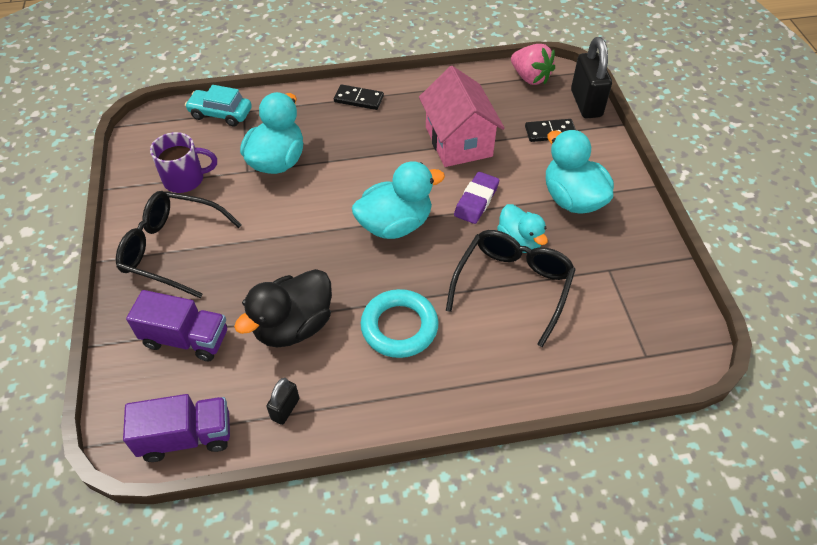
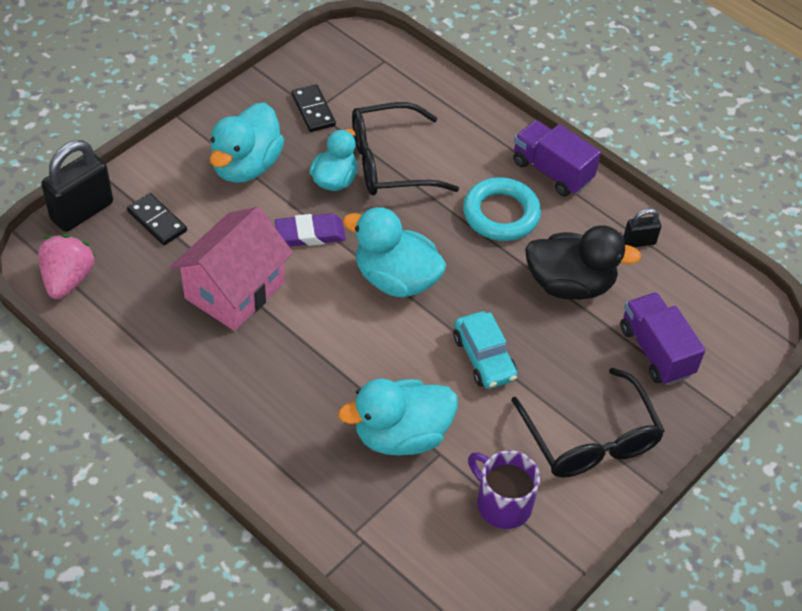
camera: 130 degrees left, 0 degrees up
(186, 437) = (721, 287): purple truck -> purple truck (552, 171)
(220, 114) = (378, 554): turquoise car -> turquoise car (484, 358)
(359, 99) = (236, 424): black domino -> black domino (313, 110)

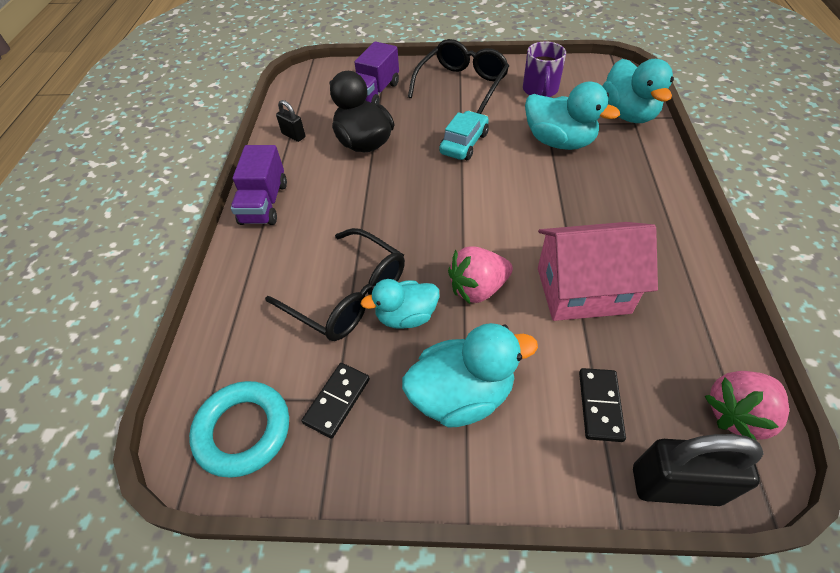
camera: 125 degrees left, 0 degrees up
(310, 234) = (478, 288): purple eraser -> pink strawberry
(396, 279) = (457, 215): turquoise duck -> turquoise duck (627, 114)
(501, 214) = (336, 203): turquoise ring -> turquoise ring (243, 430)

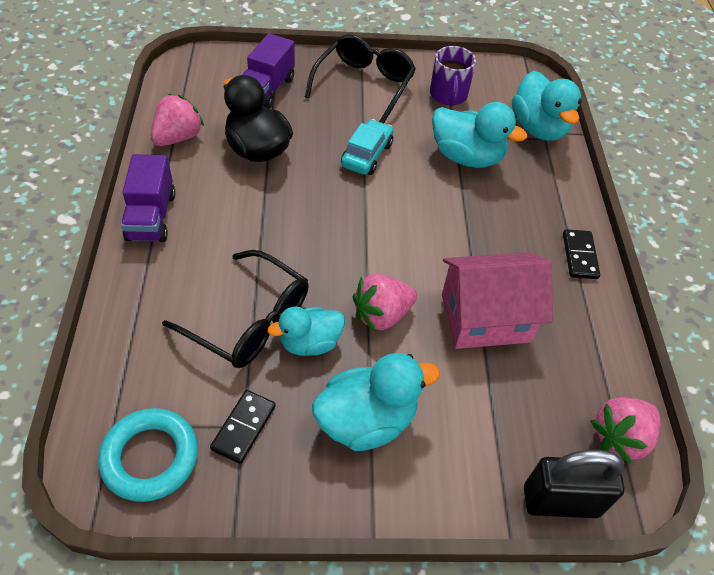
camera: 10 degrees left, 0 degrees up
(293, 135) = (178, 137): black padlock -> pink strawberry
(600, 405) = (497, 430): black domino -> black domino (579, 256)

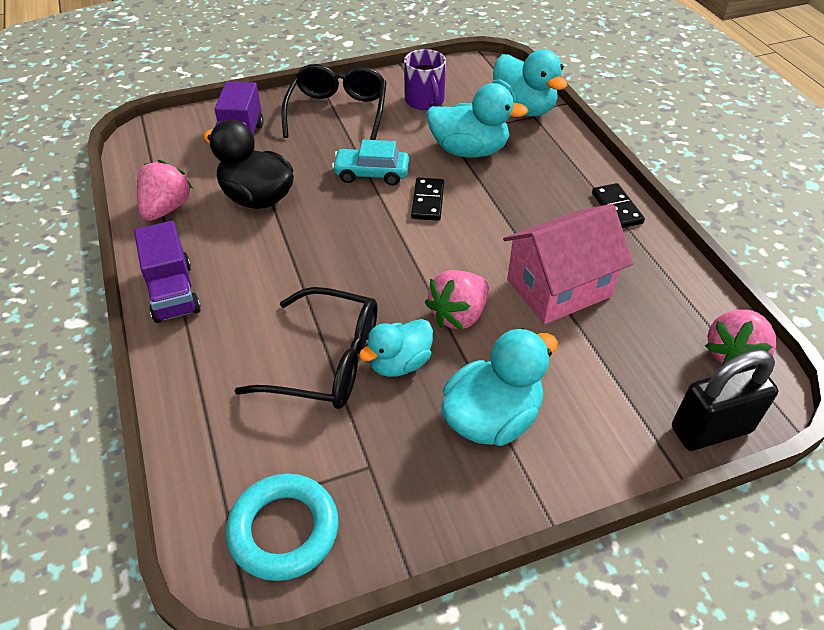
camera: 15 degrees left, 5 degrees down
(244, 427) = (370, 466): black domino -> black domino (428, 201)
(367, 155) = (371, 174): turquoise car -> turquoise car turned 90 degrees counterclockwise

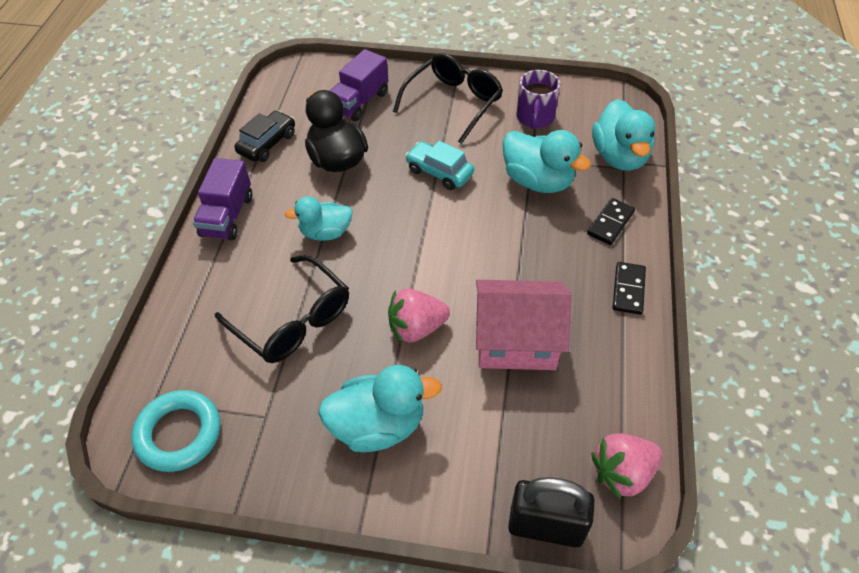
camera: 30 degrees right, 5 degrees up
(166, 208) = (267, 143): pink strawberry -> black car
(399, 363) = (343, 347): turquoise duck -> turquoise duck (325, 233)
(428, 201) = (467, 216): black domino -> black domino (610, 223)

